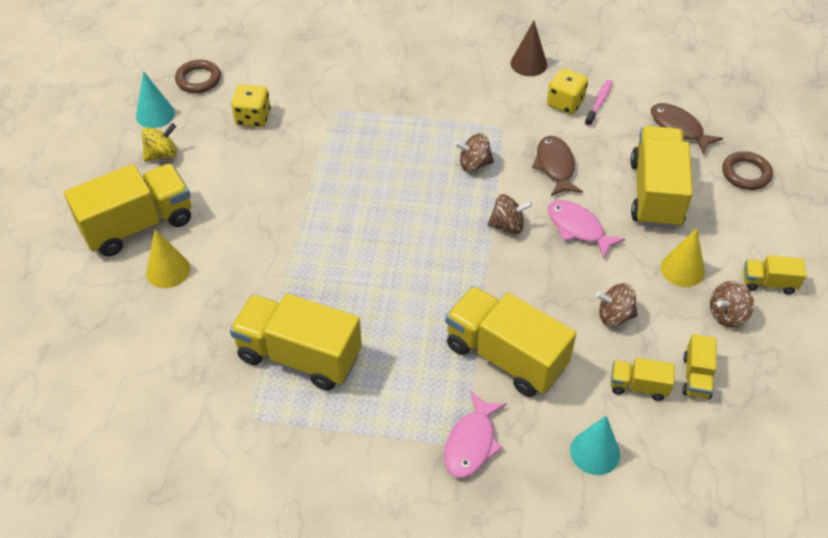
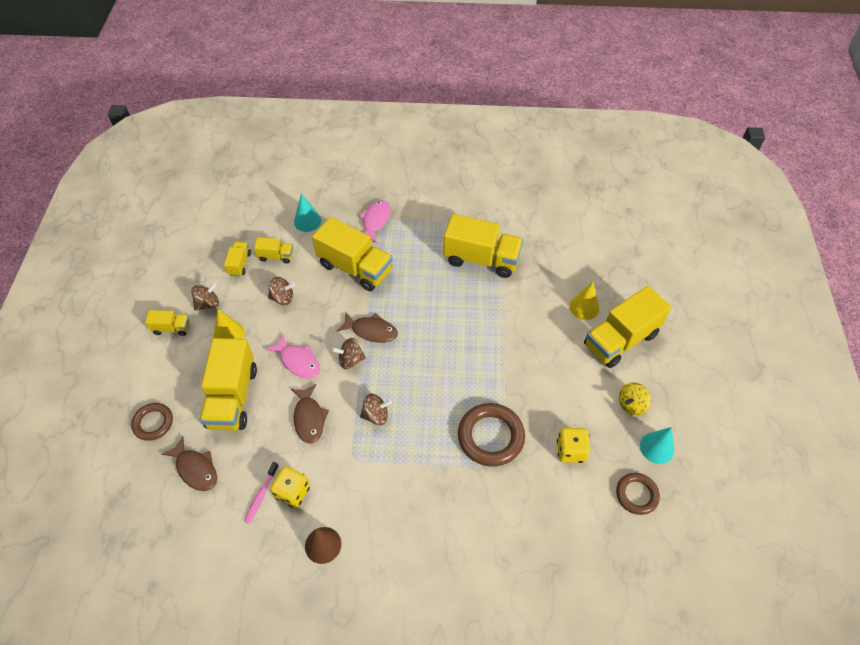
camera: 175 degrees right, 5 degrees up
(340, 135) = (490, 437): none -> brown ring
(479, 260) = (371, 331): none -> brown fish

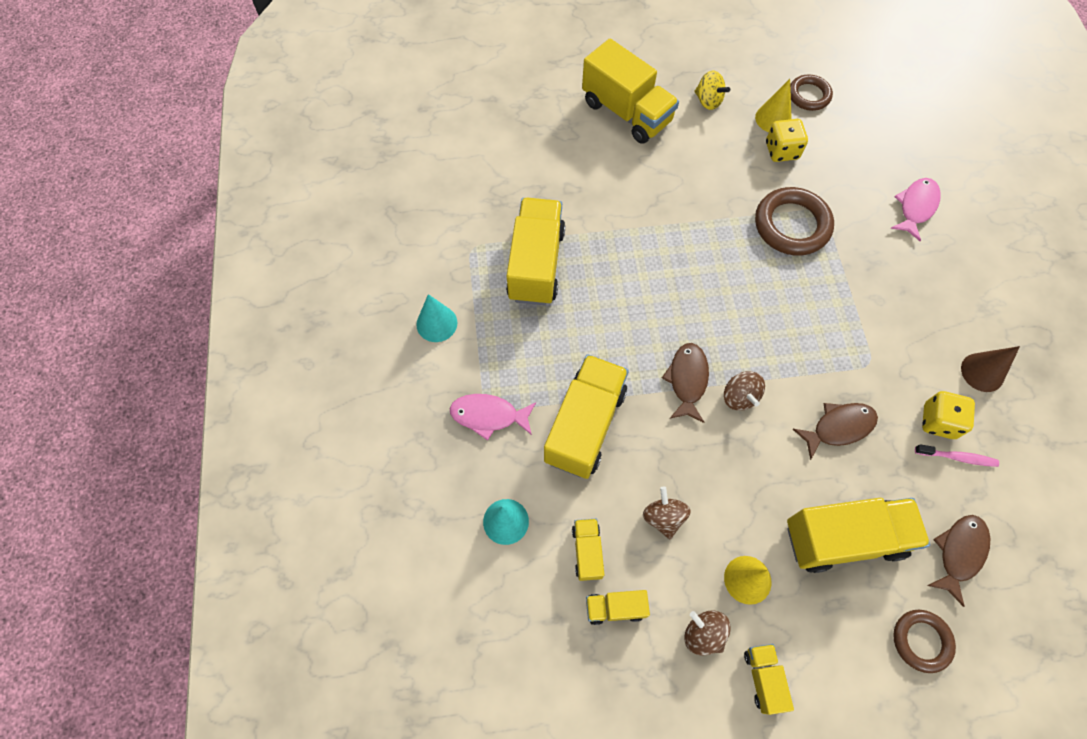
camera: 100 degrees left, 10 degrees up
(298, 361) = (762, 464): pink fish -> pink fish (916, 207)
(376, 415) = (807, 349): brown spinning top -> none
(584, 307) = (589, 148): yellow cone -> yellow cone (773, 118)
(657, 448) = (751, 80): turquoise cone -> turquoise cone (436, 323)

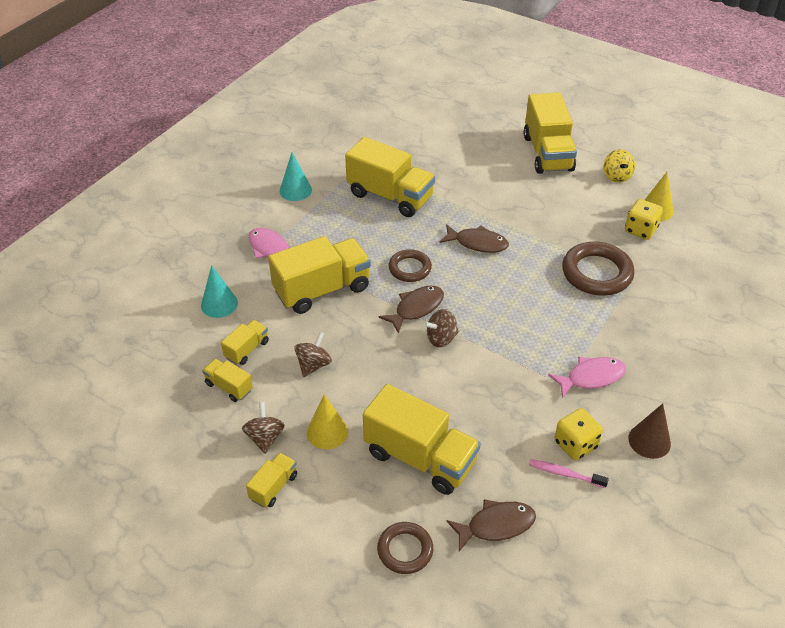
camera: 40 degrees right, 20 degrees down
(536, 264) = (390, 196): yellow truck -> yellow truck turned 75 degrees clockwise
(739, 397) = (441, 338): brown spinning top -> brown spinning top turned 45 degrees clockwise
(809, 95) = (702, 211): brown ring -> brown ring (410, 268)
(838, 427) = (492, 398): brown fish -> brown fish (477, 243)
(916, 207) = (714, 318): pink fish -> pink fish (591, 377)
(957, 457) = (564, 474): pink toothbrush -> pink toothbrush turned 150 degrees clockwise

